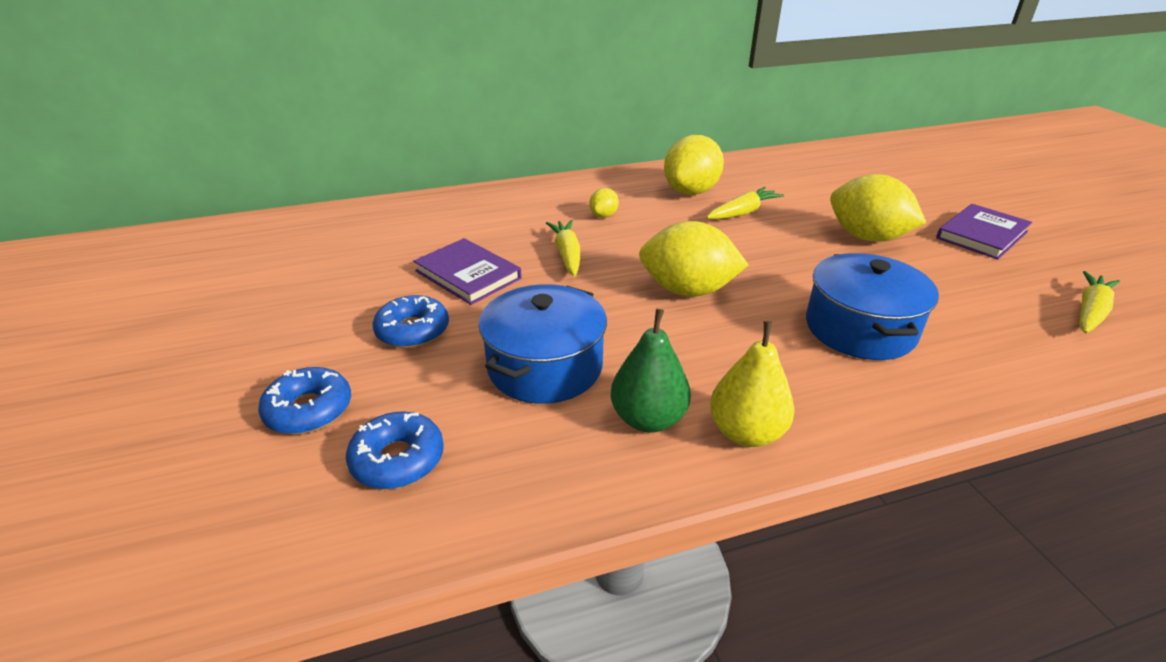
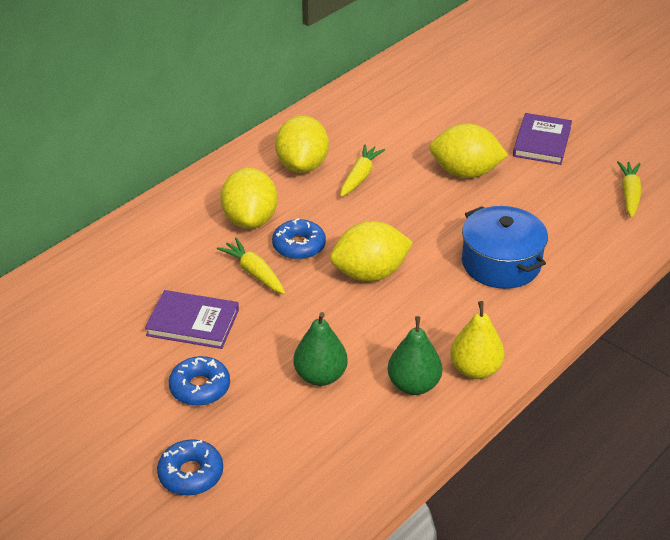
camera: 30 degrees left, 5 degrees up
(398, 459) = (284, 477): blue donut -> blue donut (299, 246)
(545, 366) = (320, 376): blue pot -> green pear
(603, 215) = (250, 220): yellow lemon -> yellow lemon, size x2.12

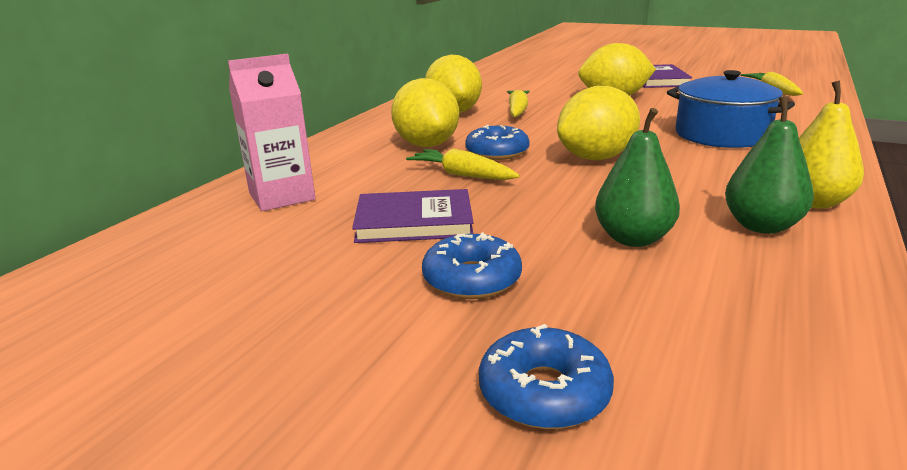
camera: 15 degrees left, 15 degrees down
(116, 269) = (282, 196): none -> pink carton

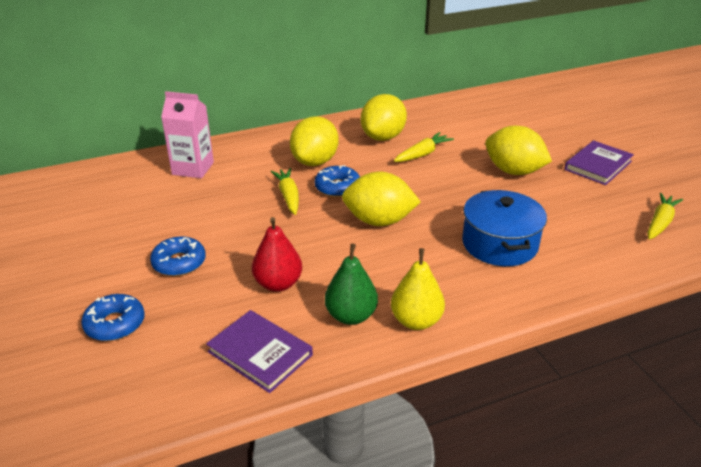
camera: 40 degrees right, 10 degrees up
(414, 221) = (214, 217): purple book -> purple book (260, 353)
(633, 239) = (278, 284): green pear -> red pear

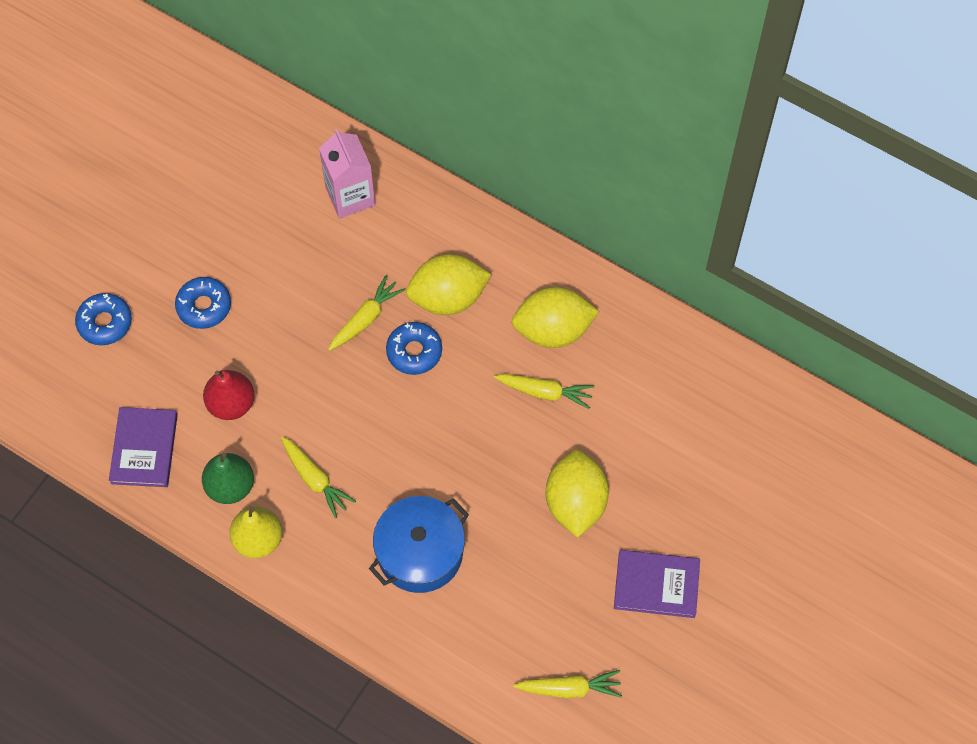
camera: 55 degrees right, 30 degrees up
(379, 221) = (382, 426): yellow lemon -> none
(390, 268) = (315, 479): none -> yellow carrot

